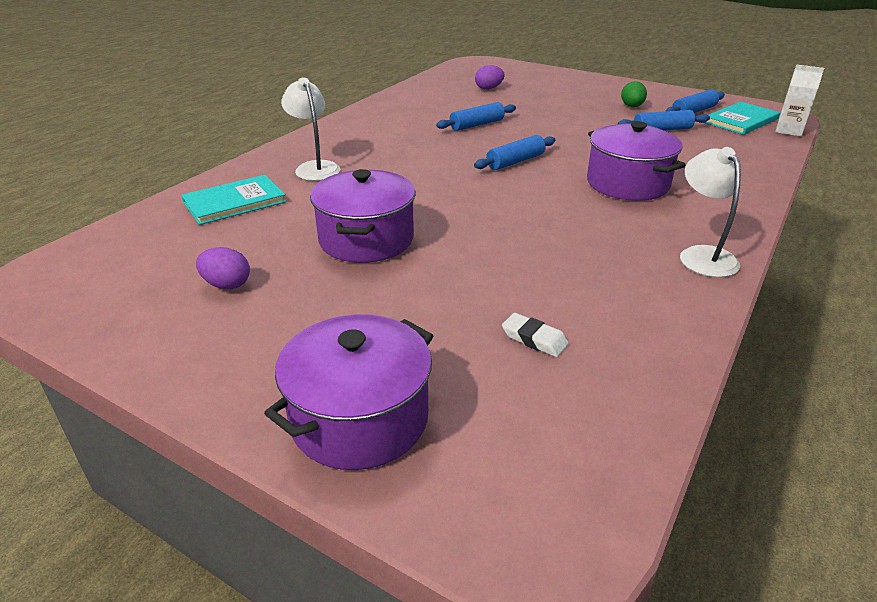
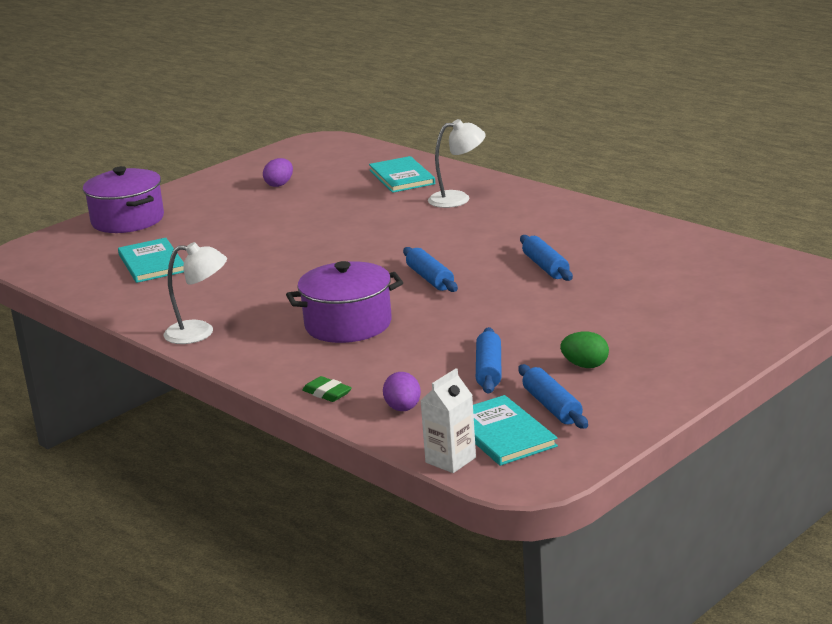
camera: 105 degrees right, 10 degrees down
(366, 239) = (312, 219): purple pot -> none
(489, 88) = (687, 281): purple egg -> purple egg (403, 409)
(534, 339) = (152, 263): white eraser -> turquoise book
(751, 176) = (327, 393): none -> green eraser

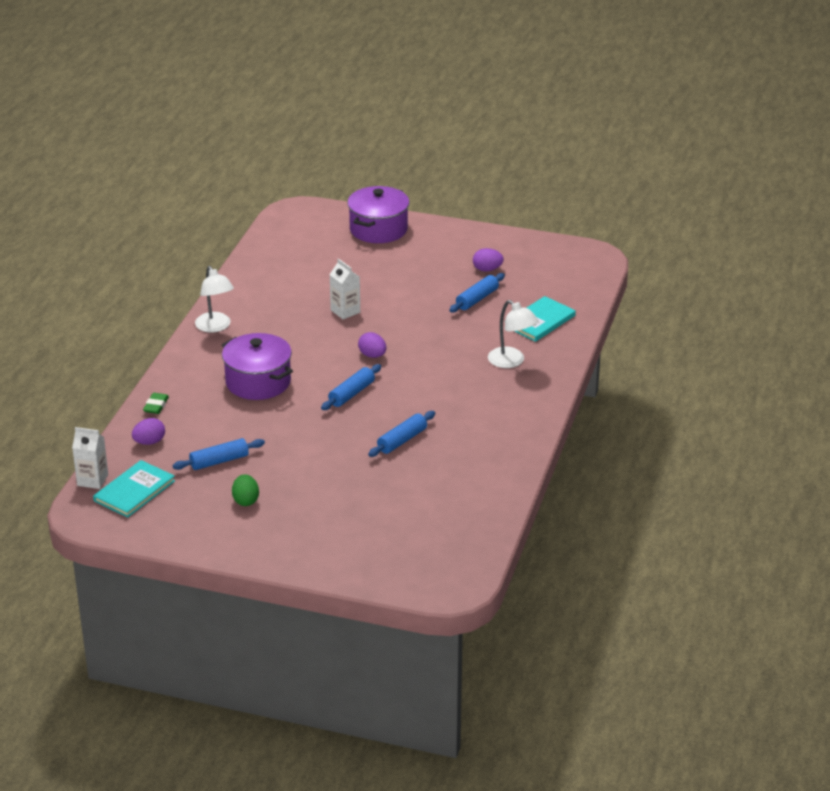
camera: 60 degrees right, 10 degrees up
(152, 263) = (311, 267): turquoise book -> none
(264, 259) = (345, 311): none -> white carton
(368, 258) = (372, 355): none -> purple egg
(552, 406) = (179, 501): blue rolling pin -> blue rolling pin (477, 299)

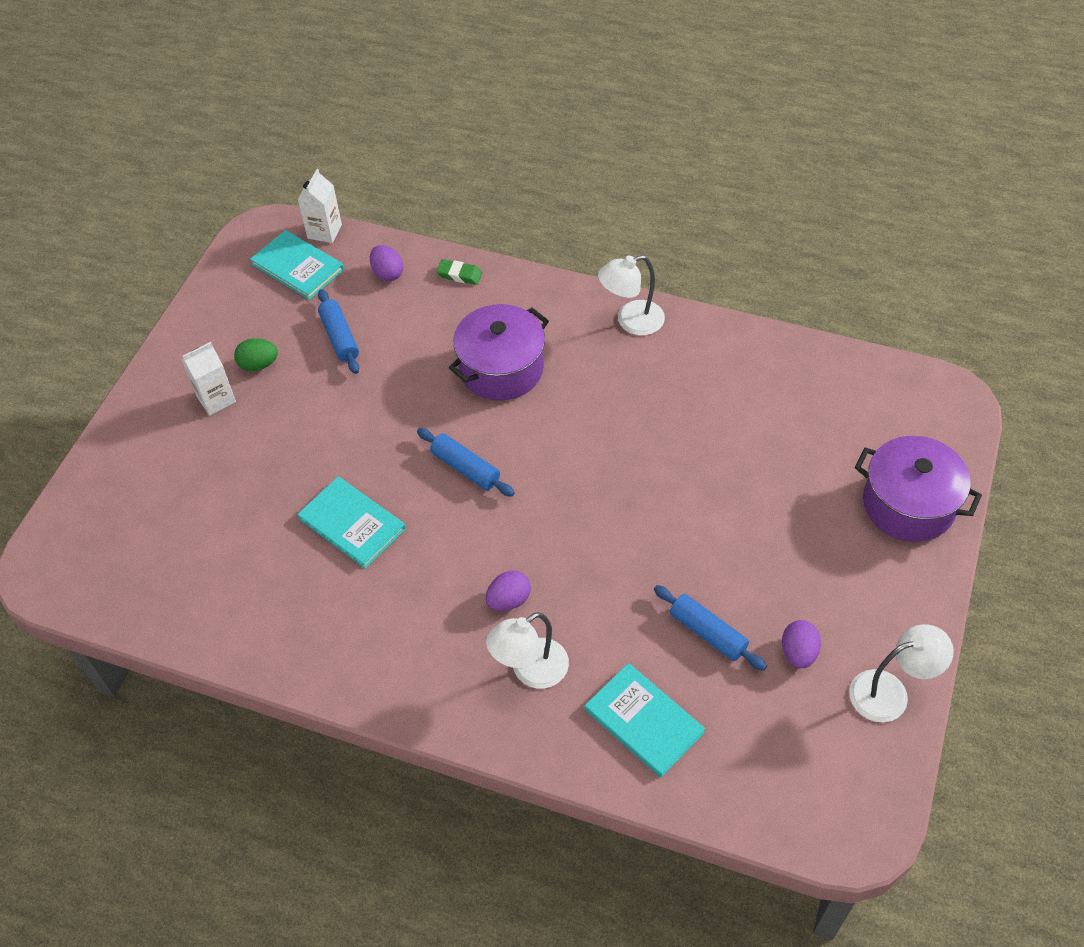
camera: 95 degrees right, 20 degrees up
(345, 311) = (670, 461): white carton -> white carton (216, 399)
(372, 355) = (556, 492): purple egg -> purple egg (509, 600)
(402, 440) = (352, 524): blue rolling pin -> turquoise book
(509, 242) = (890, 692): none -> white lamp

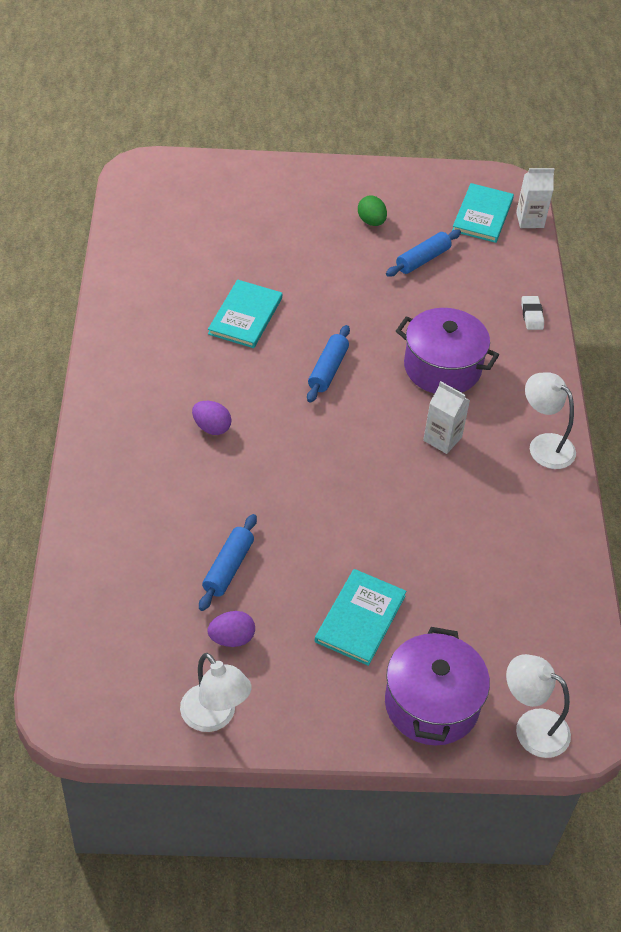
camera: 65 degrees right, 5 degrees down
(216, 399) = (326, 208): white carton -> white carton (442, 439)
(387, 273) = (506, 270): purple egg -> none
(459, 275) = (532, 315): green eraser -> white eraser
(530, 671) = (151, 456): white lamp -> white lamp (531, 727)
(644, 721) = (129, 540): turquoise book -> turquoise book (360, 618)

